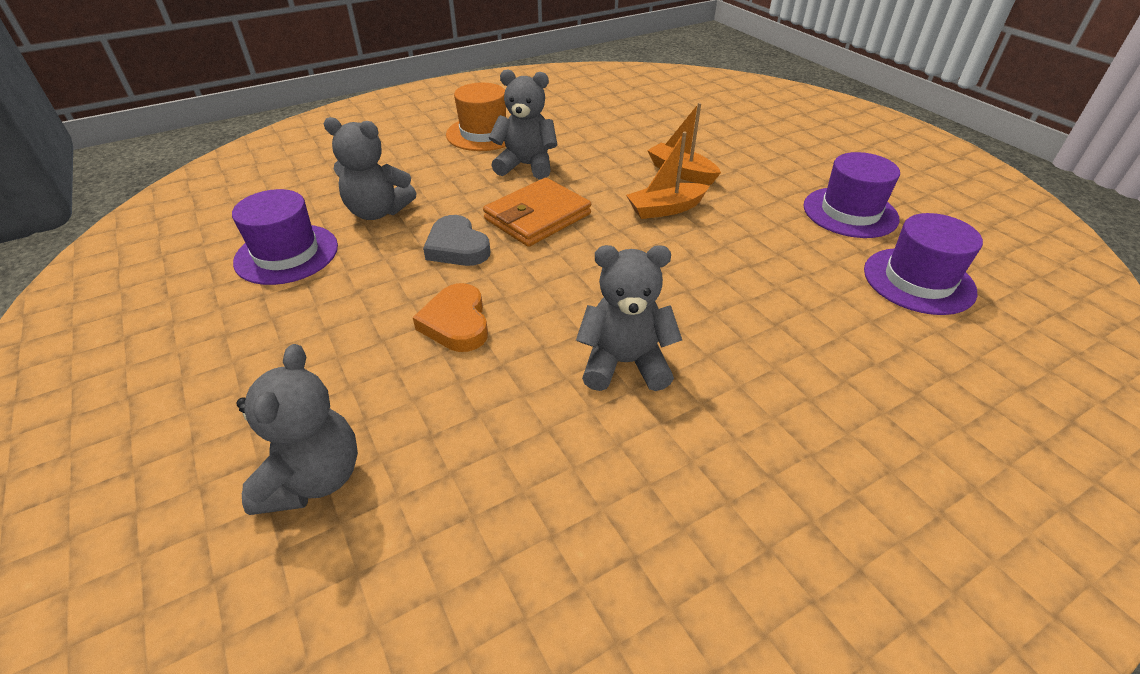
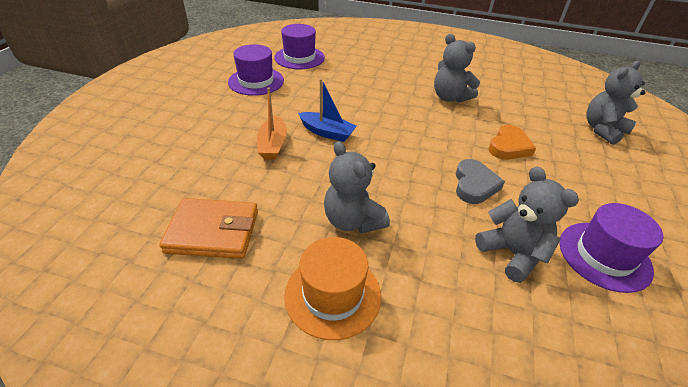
camera: 135 degrees left, 0 degrees up
(537, 217) = (402, 173): orange wallet -> orange wallet (213, 231)
(665, 209) = (327, 132): orange boat -> blue boat

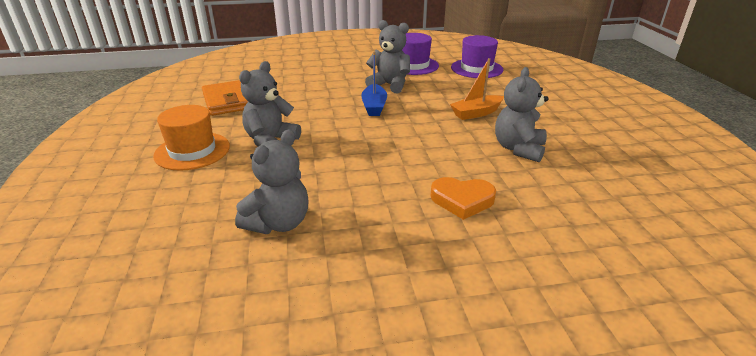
camera: 65 degrees right, 10 degrees down
(273, 145) = (335, 93): orange boat -> orange boat (476, 113)
(474, 185) = (366, 188): grey heart -> none
(603, 130) = (613, 280): grey teddy bear -> grey teddy bear (389, 85)
(604, 256) = (312, 289): purple hat -> none

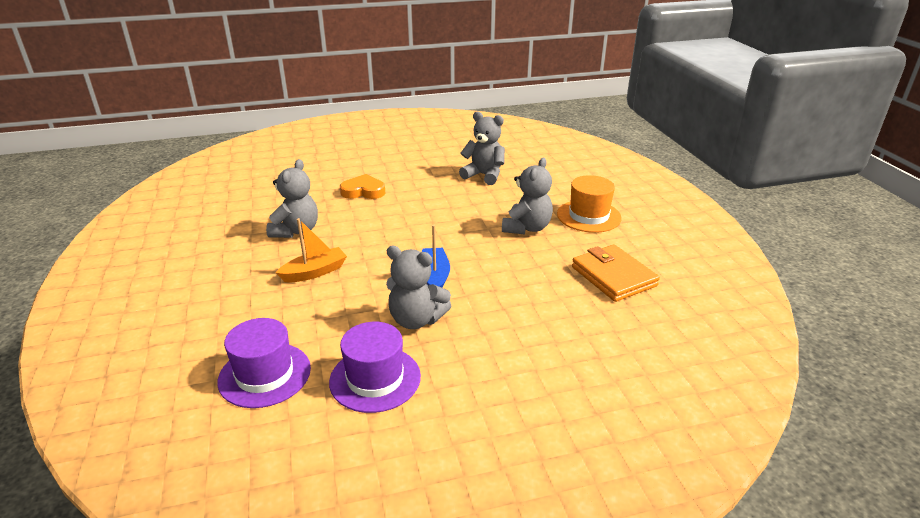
camera: 175 degrees right, 0 degrees up
(278, 223) = (484, 175): grey teddy bear -> grey teddy bear turned 90 degrees clockwise

